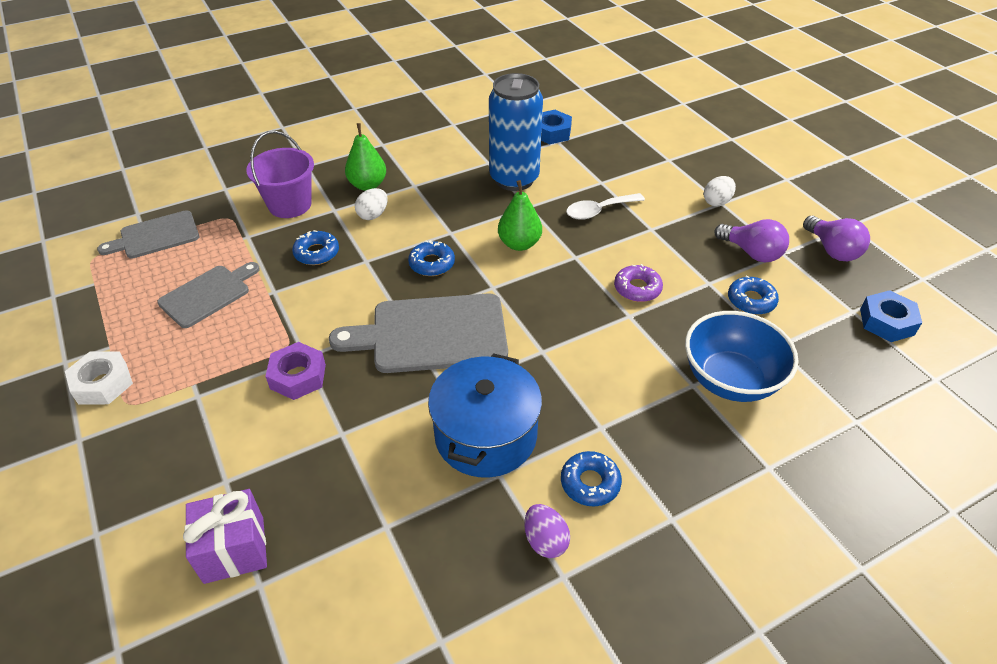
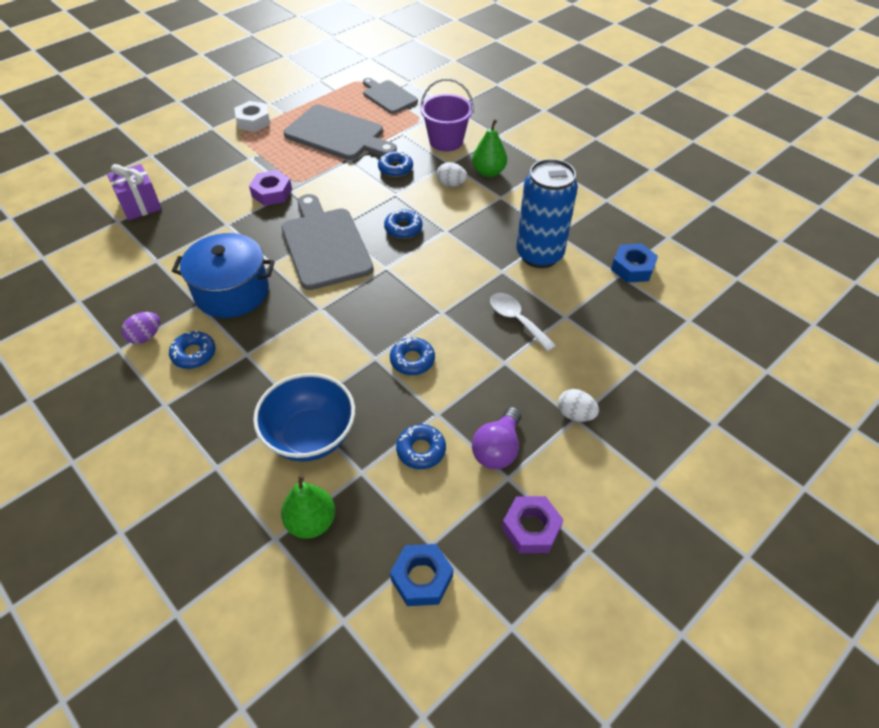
camera: 75 degrees right, 5 degrees up
(208, 294) = (338, 134): grey cutting board -> grey cutting board, size x1.63
(519, 244) = (446, 274): green pear -> green pear (311, 522)
(637, 288) = (412, 360): purple donut -> blue donut
(832, 250) = (531, 528): purple light bulb -> purple nut

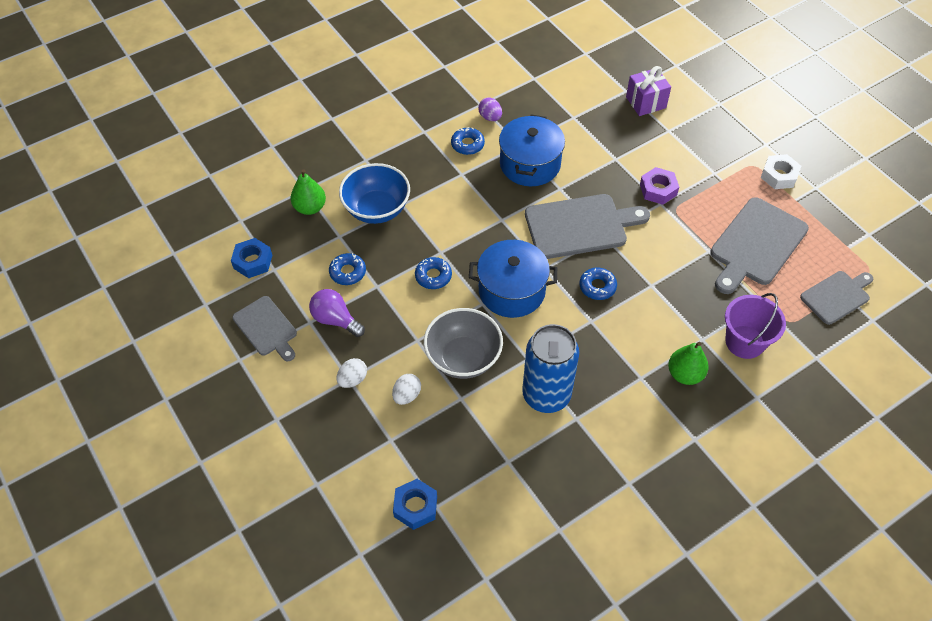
camera: 100 degrees right, 5 degrees up
(395, 168) = (694, 289): blue donut -> none
(420, 290) = (511, 291): none -> blue pot
(451, 184) = (665, 336): white egg -> white egg (407, 395)
(516, 320) = (463, 358): white spoon -> grey bowl
(531, 528) = (266, 328): purple nut -> grey cutting board
(632, 268) = (516, 477): blue nut -> blue nut (415, 506)

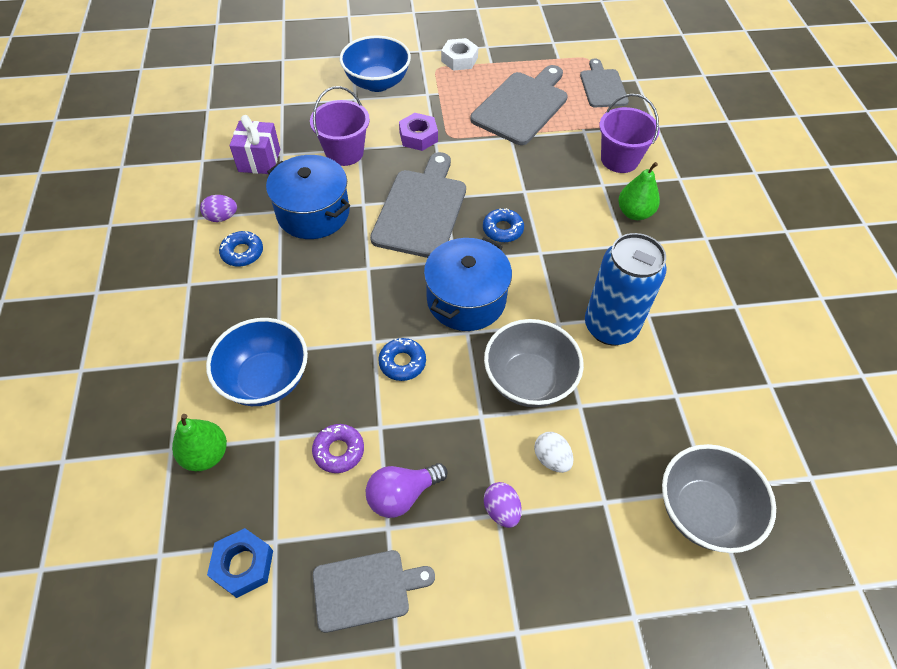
camera: 65 degrees left, 0 degrees up
(348, 272) = (339, 451): blue donut -> purple donut
(353, 379) = (501, 510): white egg -> purple egg
(415, 506) = (703, 511): blue nut -> grey bowl
(604, 152) = (344, 152): none -> purple bucket
(646, 102) = (309, 98): purple gift -> purple gift (259, 160)
(699, 135) = (377, 83): none -> blue bowl
(756, 244) = (522, 106): grey cutting board -> grey cutting board turned 120 degrees counterclockwise

